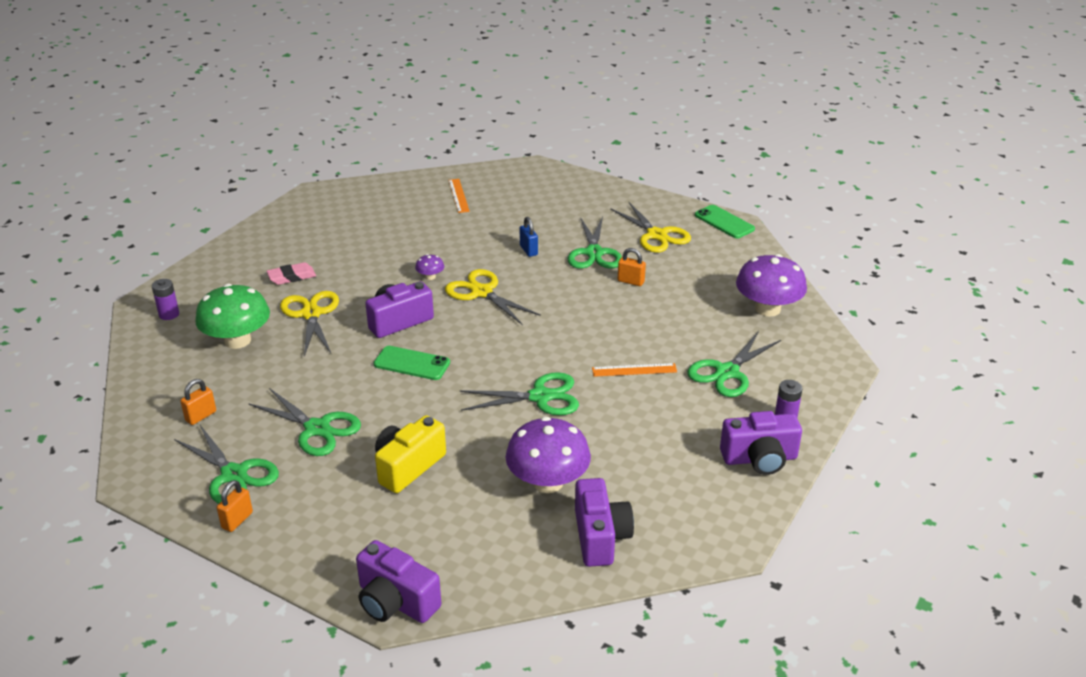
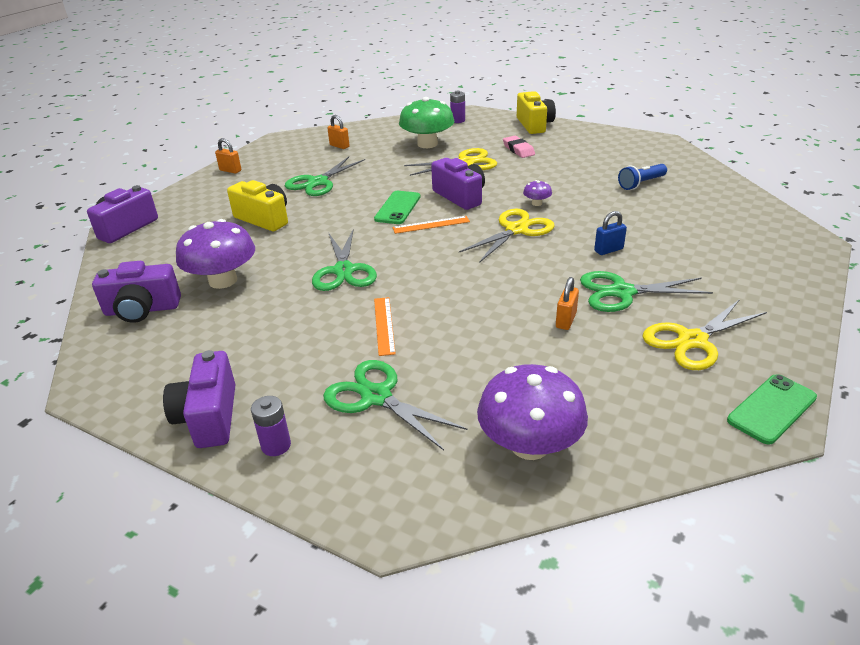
camera: 90 degrees right, 0 degrees up
(222, 260) = (534, 125): none -> yellow camera
(234, 475) = (275, 163): green scissors -> none
(408, 218) = (641, 184): none -> blue flashlight
(458, 195) = (704, 203): orange ruler -> orange ruler (431, 225)

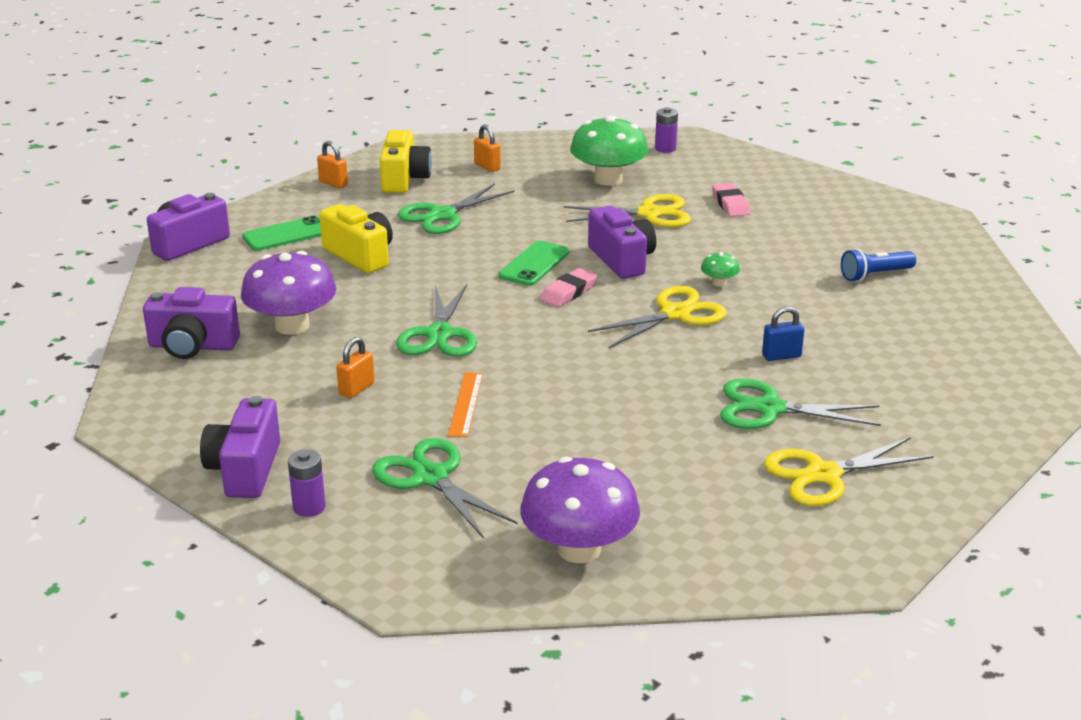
camera: 10 degrees right, 5 degrees down
(431, 225) = (568, 292): orange ruler -> pink eraser
(534, 125) = (771, 169): yellow camera -> yellow camera (404, 179)
(537, 203) = (719, 283): purple mushroom -> green mushroom
(566, 320) = (683, 430): orange padlock -> orange padlock (357, 389)
(772, 409) = (871, 557): green phone -> green phone (286, 235)

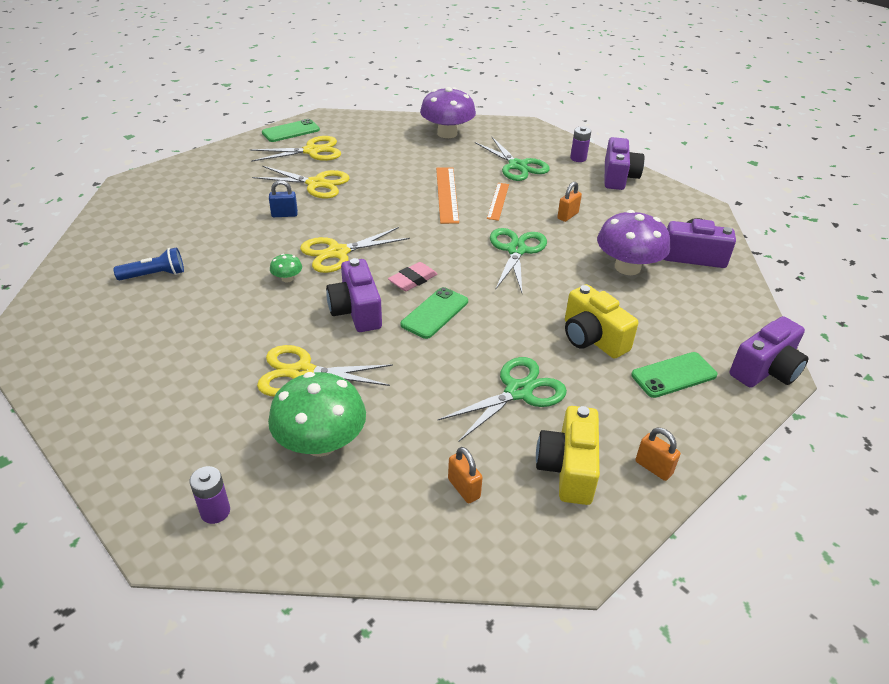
camera: 175 degrees left, 10 degrees up
(550, 408) = (447, 194): none -> orange ruler
(730, 204) = (209, 381): pink eraser -> none
(769, 408) = (316, 184): green scissors -> yellow scissors
(901, 521) = (291, 131): none -> green phone

